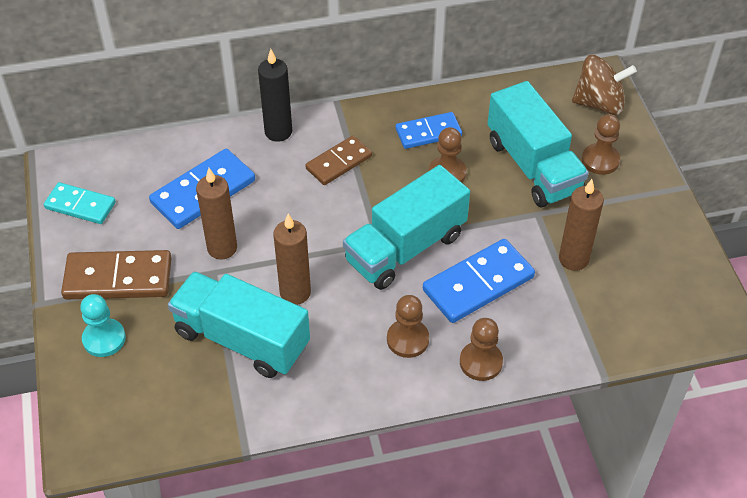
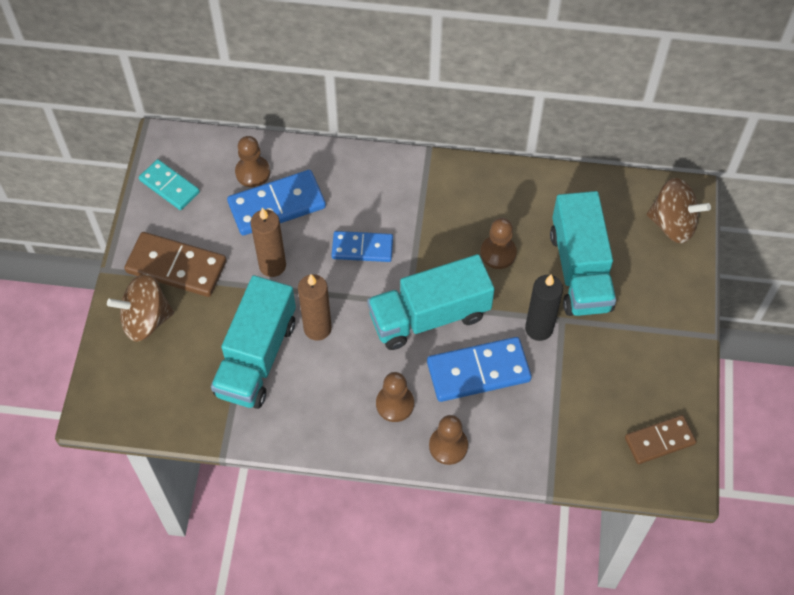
camera: 20 degrees right, 10 degrees up
(104, 339) = (146, 320): turquoise pawn -> brown spinning top
(242, 339) = (256, 357): turquoise truck -> turquoise truck turned 120 degrees counterclockwise
(278, 132) = (364, 164): black candle -> black candle (539, 329)
(338, 162) = (405, 212): brown domino -> brown domino (659, 440)
(428, 133) = (499, 206): blue domino -> blue domino (362, 248)
(573, 259) = (574, 375): brown candle -> none
(600, 160) = (645, 284): brown pawn -> brown pawn (253, 172)

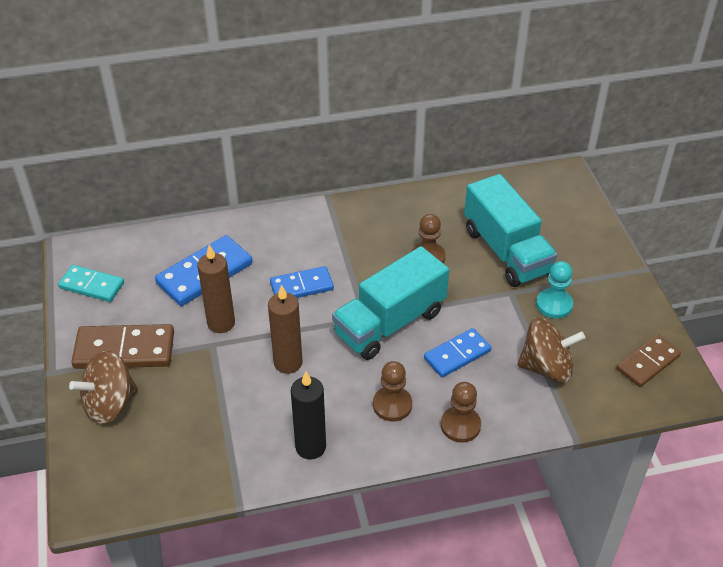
camera: 20 degrees left, 15 degrees down
(253, 172) = (170, 254): brown pawn -> none
(256, 357) = (238, 405): turquoise truck -> none
(478, 371) = (457, 354): blue domino -> blue domino, size x0.65
(539, 329) = (494, 305): black candle -> black candle (310, 447)
(598, 347) = (554, 305): none -> turquoise pawn
(673, 224) = (565, 197): brown spinning top -> brown spinning top (546, 367)

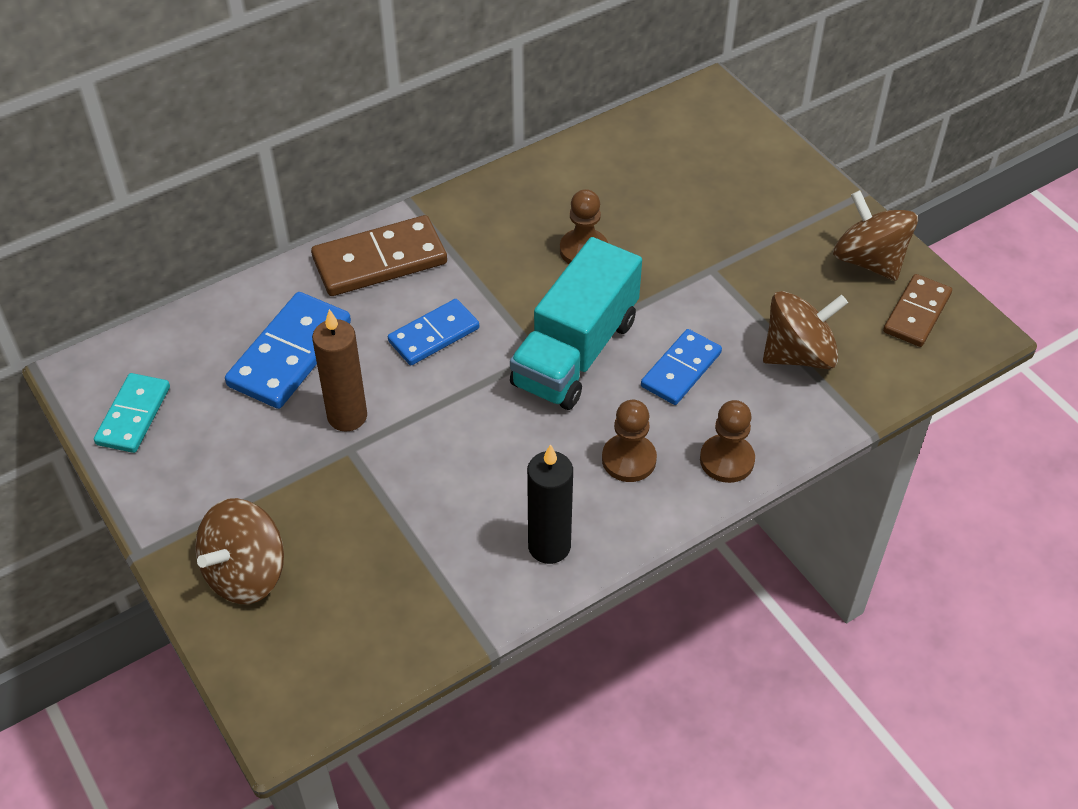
camera: 20 degrees left, 5 degrees up
(92, 285) = (134, 415): turquoise domino -> turquoise domino turned 75 degrees counterclockwise
(124, 350) = (228, 492): brown domino -> brown domino (379, 260)
(288, 363) = (465, 444): brown candle -> none
(506, 251) = (681, 215): turquoise truck -> none
(554, 305) = (772, 270): turquoise pawn -> none
(628, 316) = (869, 260): none -> brown spinning top

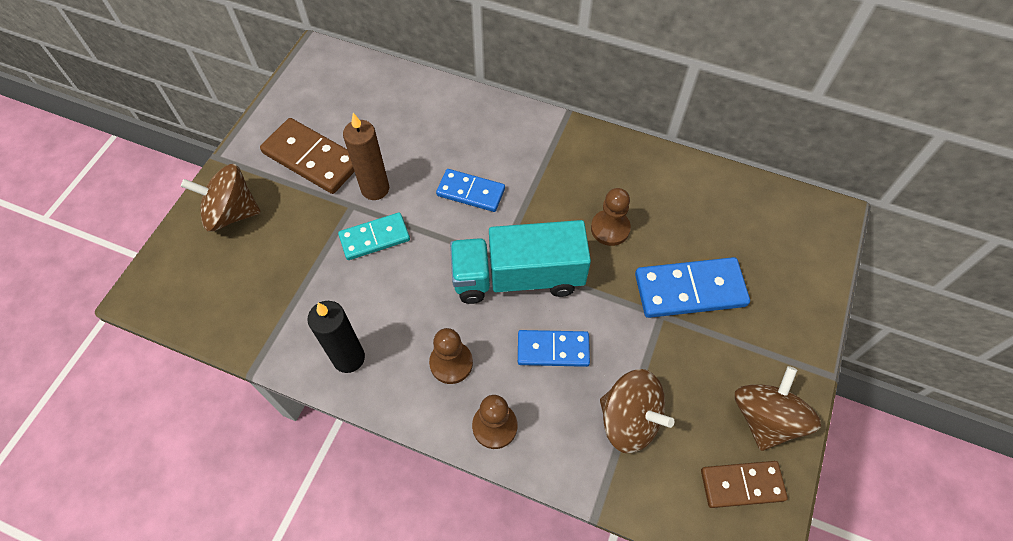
camera: 55 degrees right, 10 degrees up
(134, 415) = (305, 94): turquoise domino -> turquoise domino (374, 238)
(290, 354) = (400, 133): blue domino -> blue domino (690, 290)
(379, 260) = (507, 128): brown domino -> brown domino (312, 158)

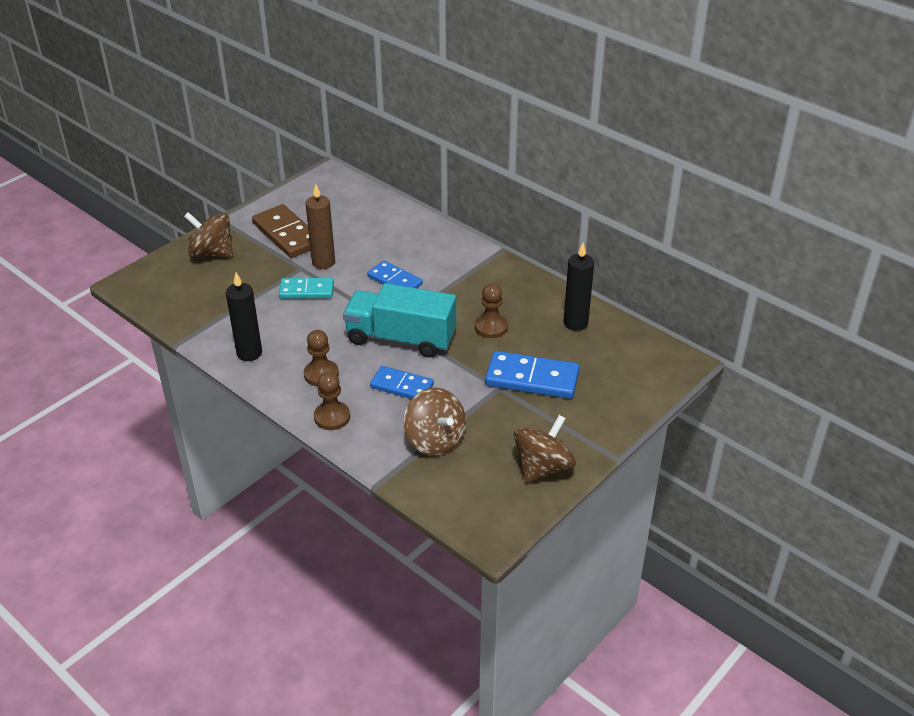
camera: 20 degrees right, 20 degrees down
(696, 194) = (575, 323): none -> black candle
(742, 485) = (499, 499): brown domino -> none

